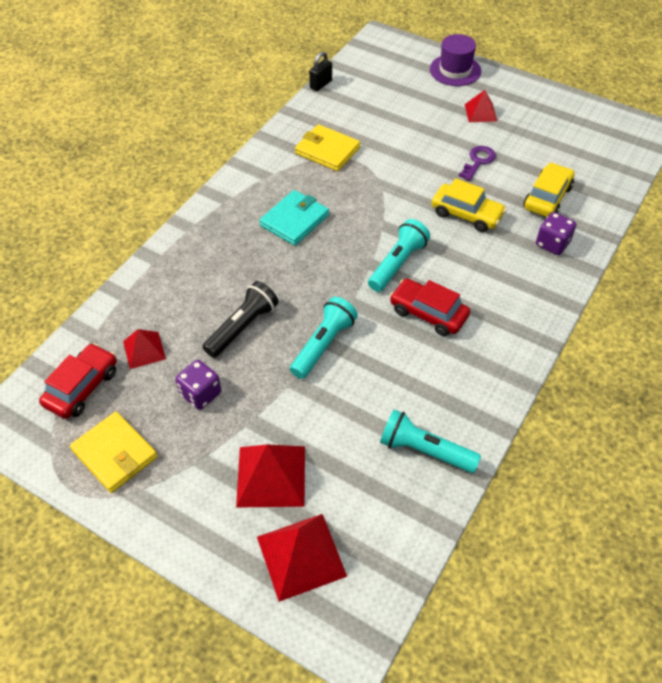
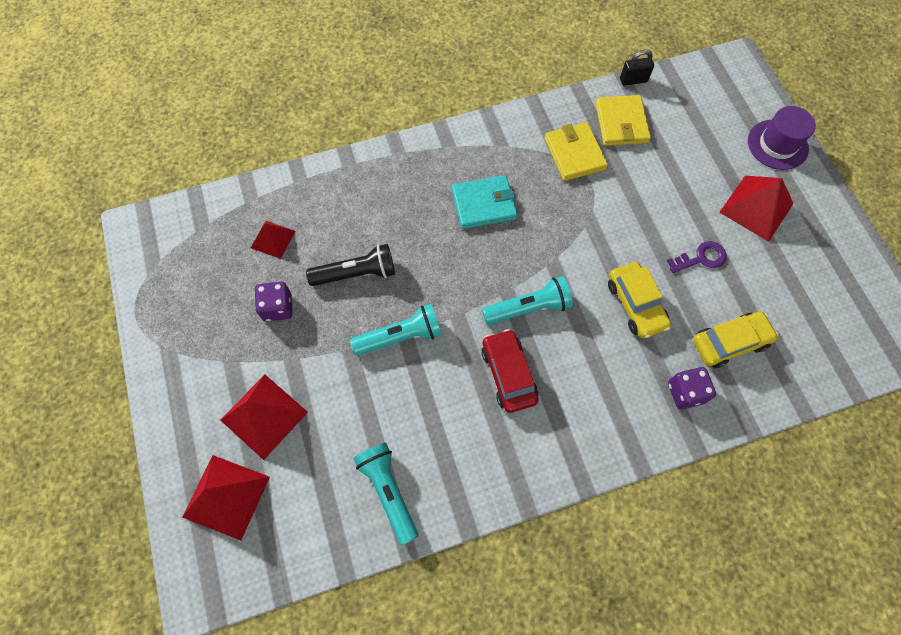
camera: 40 degrees right, 15 degrees up
(82, 387) = (208, 238): red car -> none
(115, 454) = (183, 310): yellow wallet -> yellow wallet (621, 123)
(480, 112) = (756, 207): red pyramid -> red pyramid, size x1.65

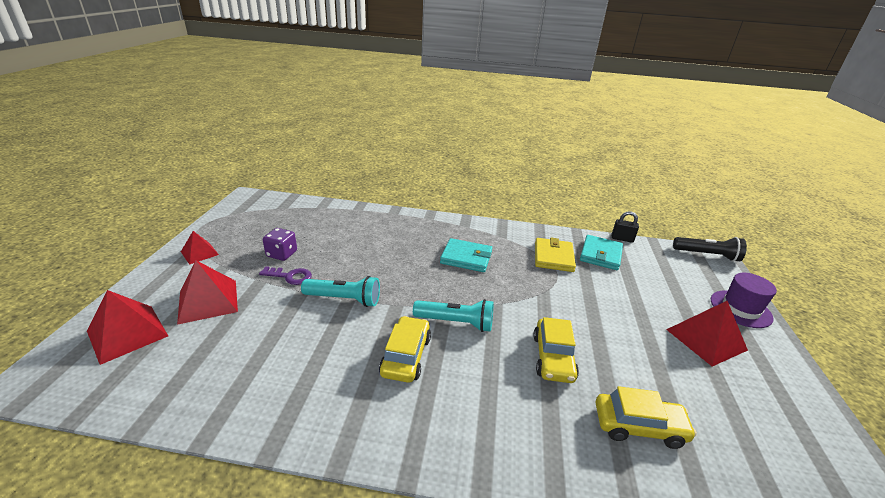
camera: 25 degrees right, 35 degrees down
(273, 239) = (314, 226): red pyramid -> red pyramid (199, 253)
(356, 273) = (348, 258): black flashlight -> black flashlight (707, 255)
(388, 491) = (235, 389): turquoise flashlight -> none
(508, 374) = (405, 356): red car -> yellow car
(621, 123) = (600, 255): yellow wallet -> turquoise wallet
(685, 392) = (568, 447): purple dice -> none
(701, 258) = (634, 352): purple key -> purple key (290, 276)

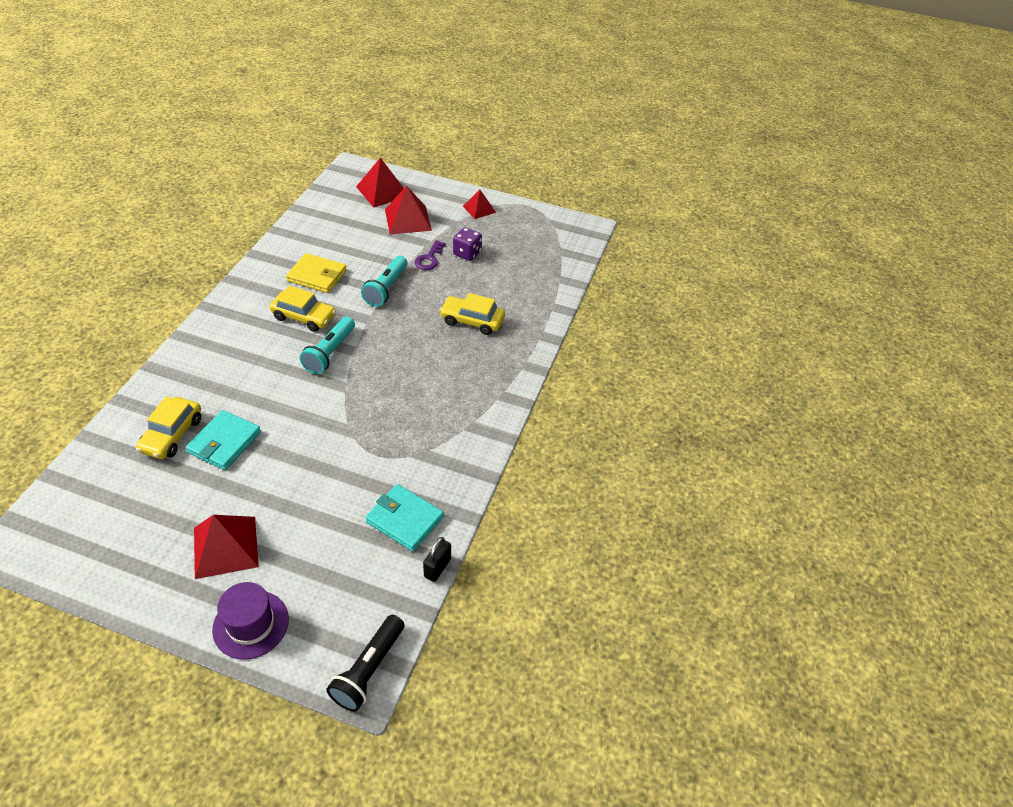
camera: 100 degrees right, 15 degrees up
(466, 258) = (430, 381): turquoise wallet -> turquoise wallet (224, 442)
(553, 257) = (412, 464): yellow wallet -> yellow wallet (317, 276)
(553, 358) = (261, 406): yellow car -> yellow car (472, 321)

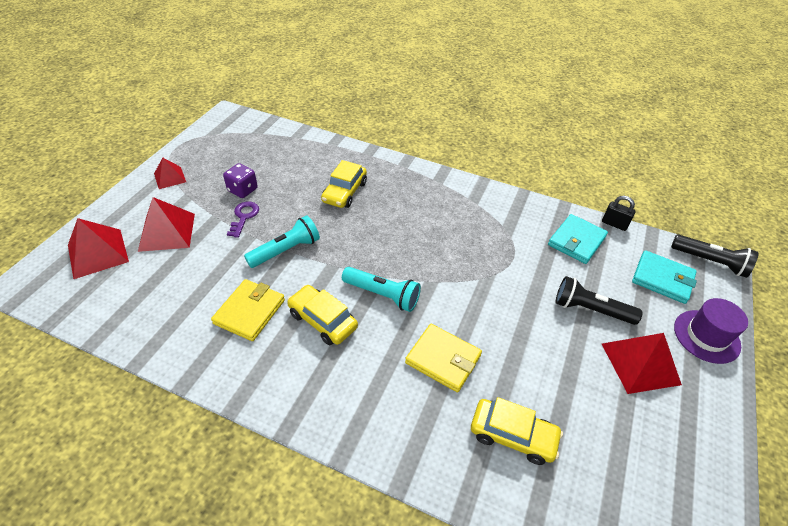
camera: 85 degrees left, 0 degrees up
(224, 442) = (516, 379): turquoise wallet -> turquoise wallet (662, 279)
(254, 393) = (443, 359): none -> yellow wallet
(299, 515) = (590, 310): none -> black flashlight
(304, 317) = (322, 320): yellow car -> yellow car turned 75 degrees counterclockwise
(386, 288) = (286, 250): turquoise flashlight -> turquoise flashlight turned 60 degrees counterclockwise
(429, 259) = (244, 217): purple key -> purple key turned 105 degrees counterclockwise

